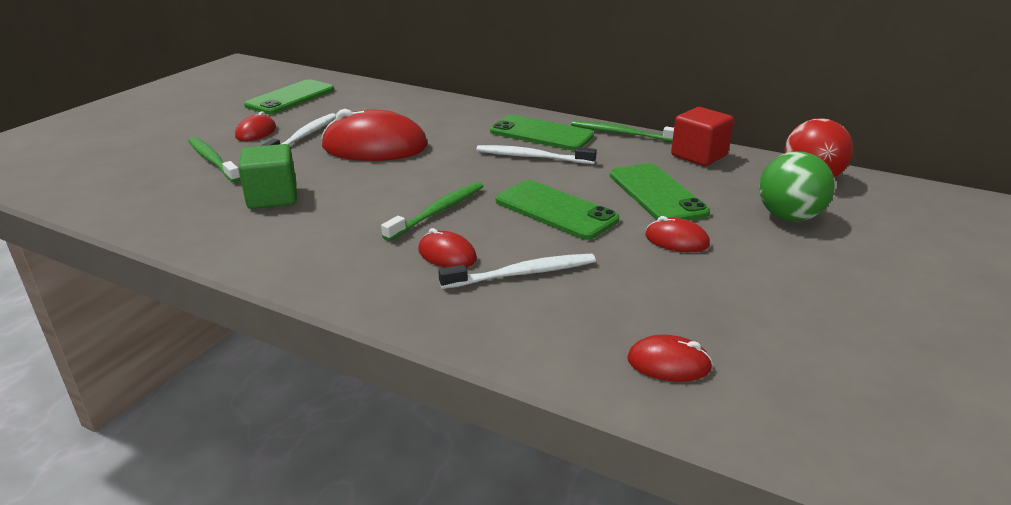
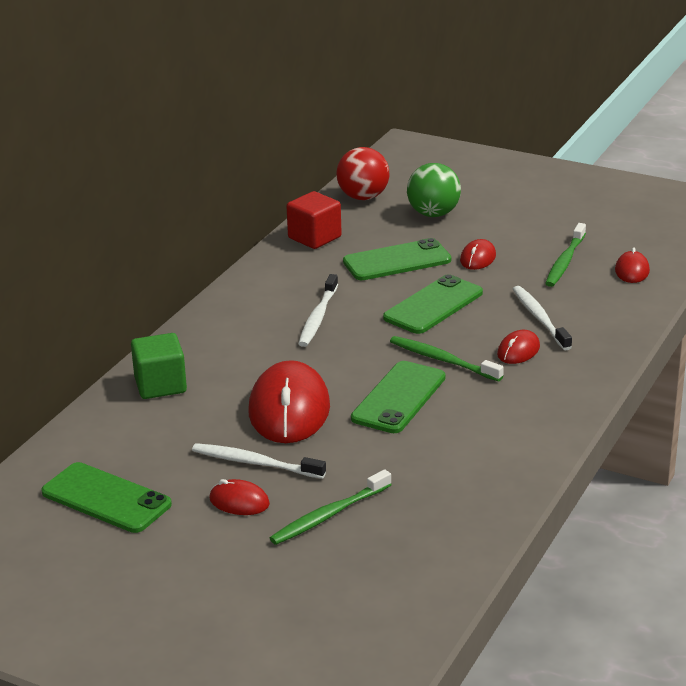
camera: 90 degrees left, 0 degrees up
(272, 197) = (423, 454): green cube -> green cube (160, 385)
(541, 134) = (256, 313): green phone -> green phone (399, 398)
(622, 133) = (258, 270): green toothbrush -> green toothbrush (565, 261)

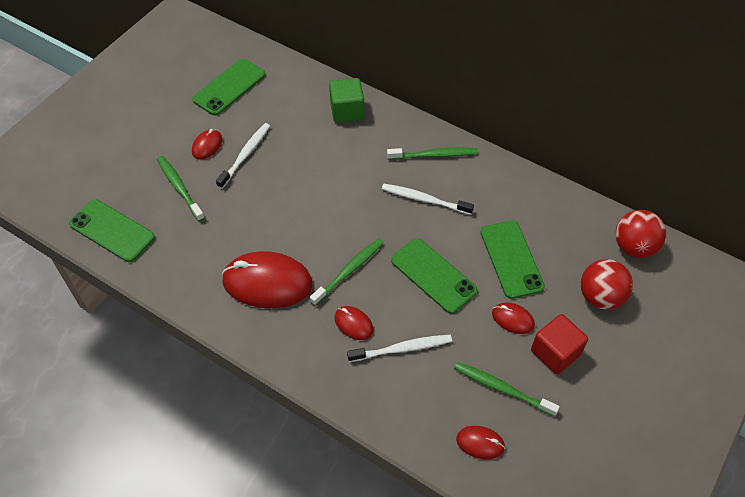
camera: 95 degrees right, 25 degrees up
(241, 314) = (434, 155): none -> green toothbrush
(289, 410) = (302, 175): red mouse -> red mouse (267, 283)
(314, 237) = (556, 207): red cube -> red cube (555, 352)
(399, 398) = (303, 238): green phone -> green phone (112, 231)
(433, 214) = (600, 297): green ball -> red ball

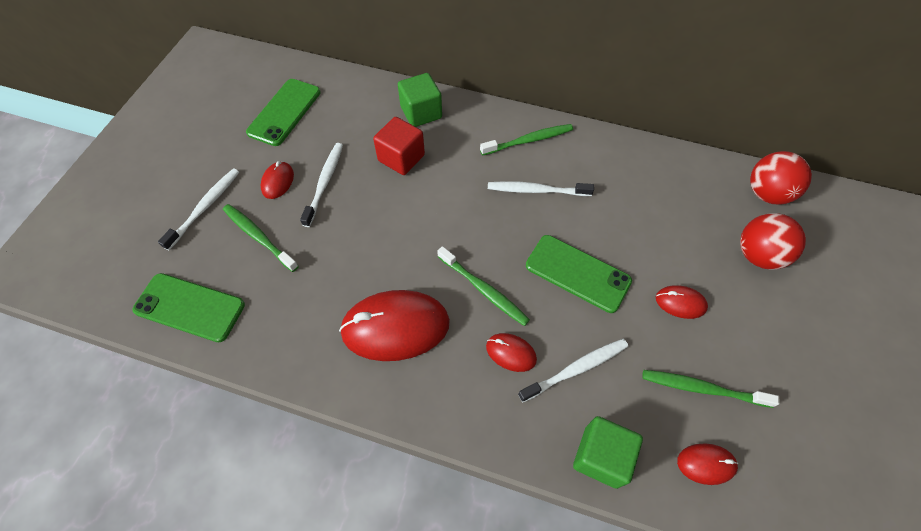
camera: 15 degrees left, 5 degrees up
(143, 154) = (205, 207): none -> white toothbrush
(349, 271) = (484, 290): green toothbrush -> green toothbrush turned 105 degrees clockwise
(397, 416) = (601, 456): none -> green cube
(511, 259) = (651, 235): green phone -> none
(555, 352) = (740, 330): red cube -> red cube (401, 158)

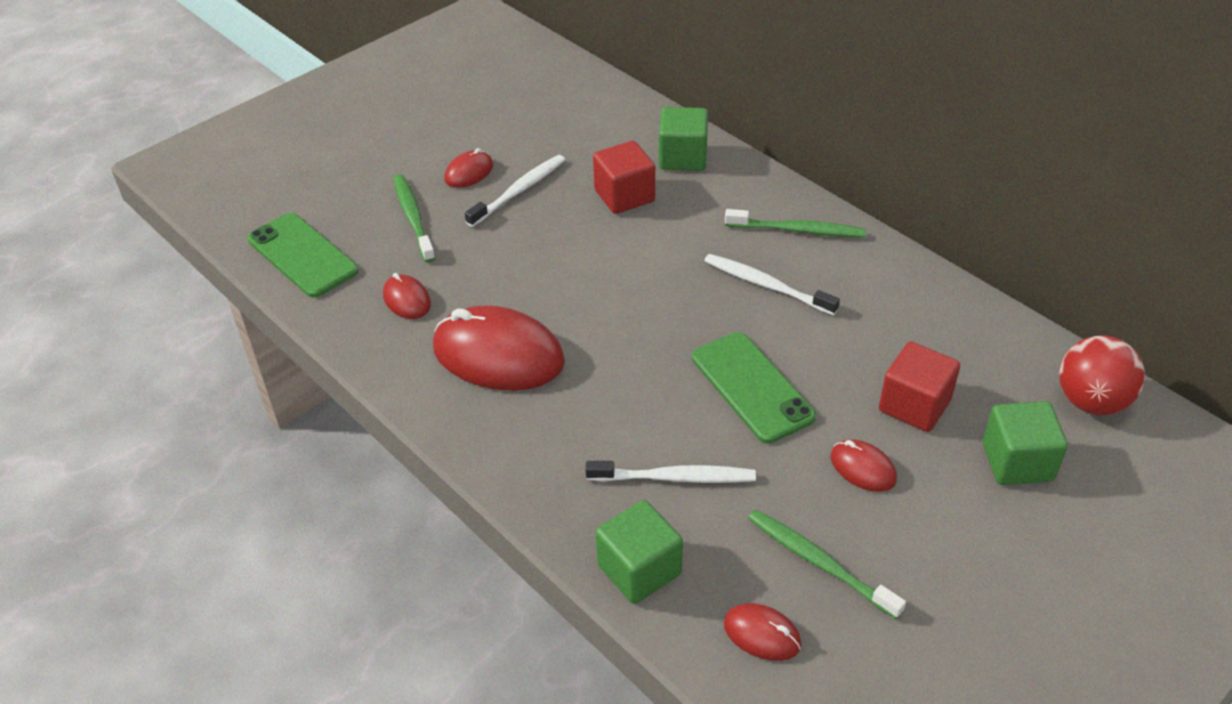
camera: 30 degrees right, 15 degrees down
(205, 207) = (377, 171): white toothbrush -> none
(284, 112) = (523, 107): green phone -> none
(484, 290) = (624, 360): green toothbrush -> none
(511, 353) = (609, 431): red mouse -> red mouse (407, 300)
(678, 241) = (914, 405): none -> red cube
(758, 255) = (1017, 462): red ball -> green cube

